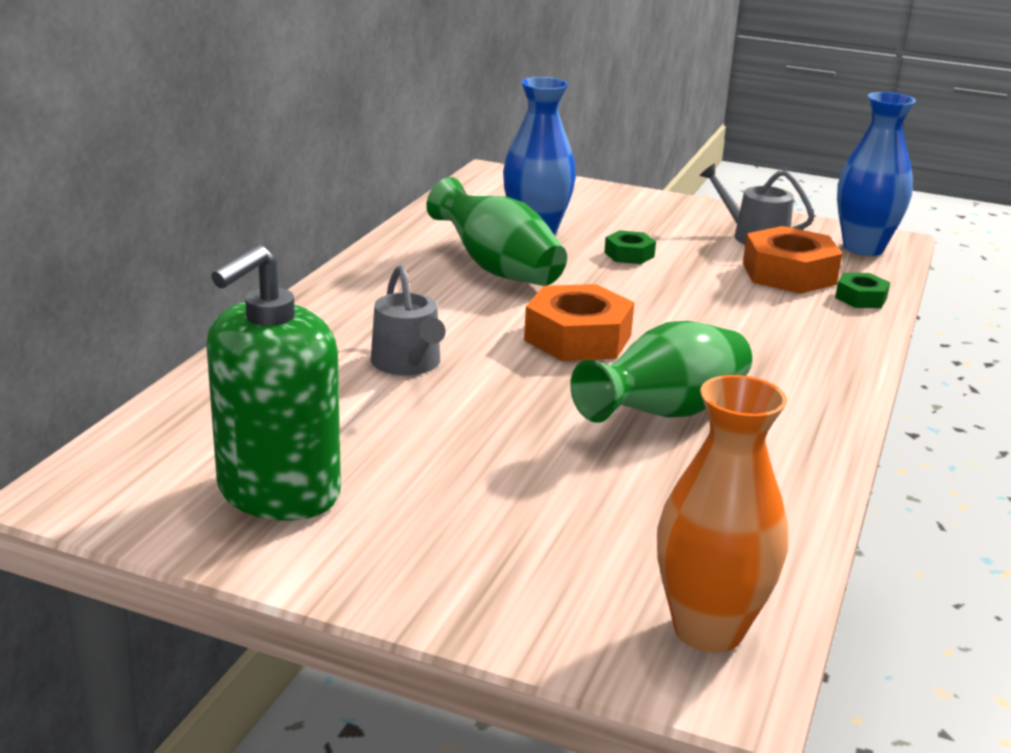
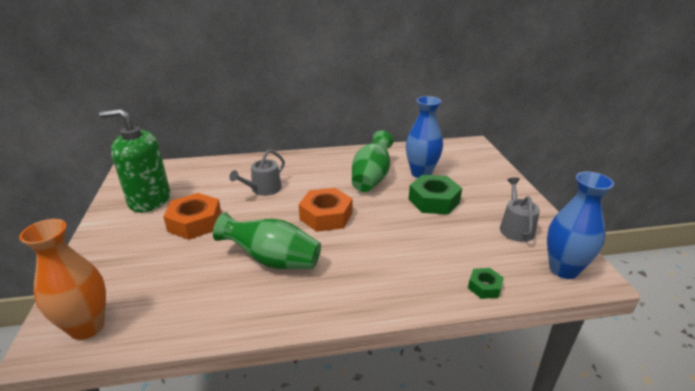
camera: 60 degrees right, 5 degrees up
(629, 254) = (434, 201): green nut -> green nut, size x1.89
(789, 273) = (481, 252): orange nut -> orange nut (195, 222)

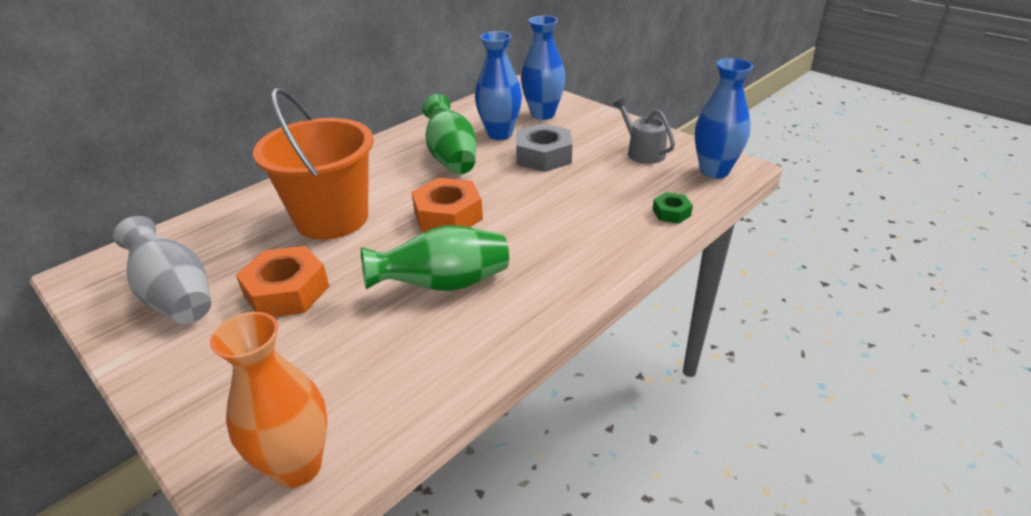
camera: 35 degrees left, 5 degrees up
(149, 200) = (175, 296): green soap dispenser -> grey vase
(263, 189) = (332, 218): grey watering can -> orange bucket
(434, 201) = (543, 156): green nut -> grey nut
(468, 170) = (543, 114): none -> blue vase

